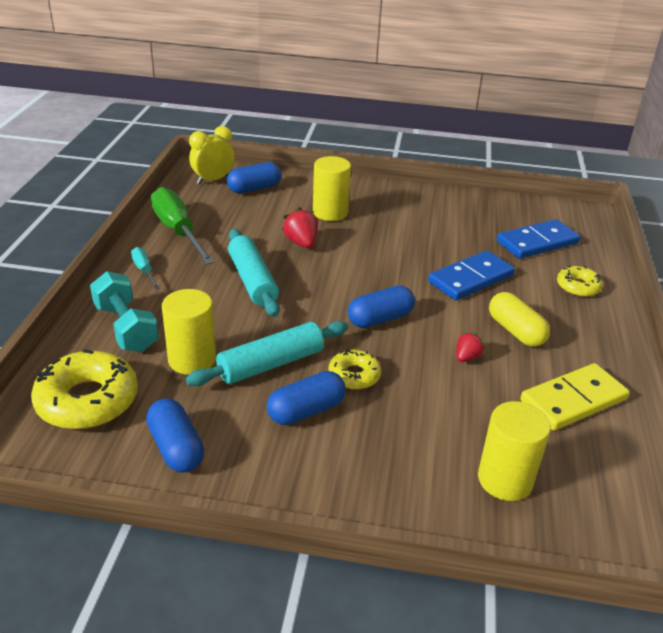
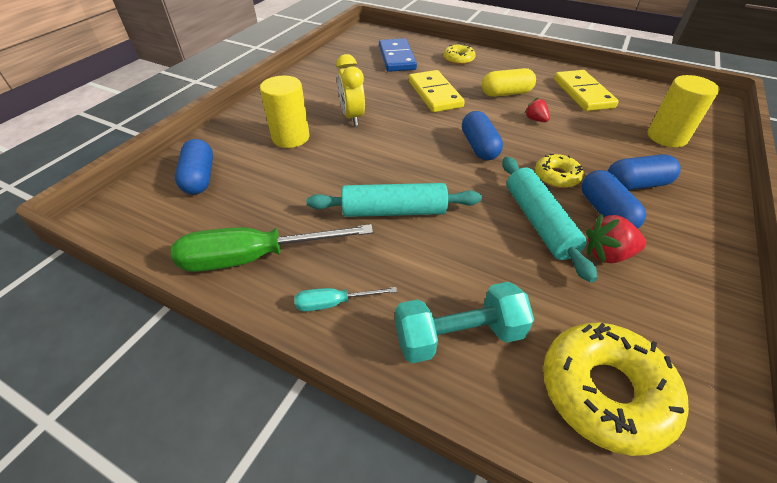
camera: 70 degrees left, 10 degrees up
(176, 448) = (672, 312): blue capsule -> blue capsule (636, 184)
(192, 360) = (528, 280): yellow cylinder -> none
(213, 180) = (149, 208): yellow clock -> yellow clock (352, 117)
(301, 243) = (337, 166): red strawberry -> red strawberry (608, 254)
(470, 279) = (434, 94): blue domino -> yellow domino

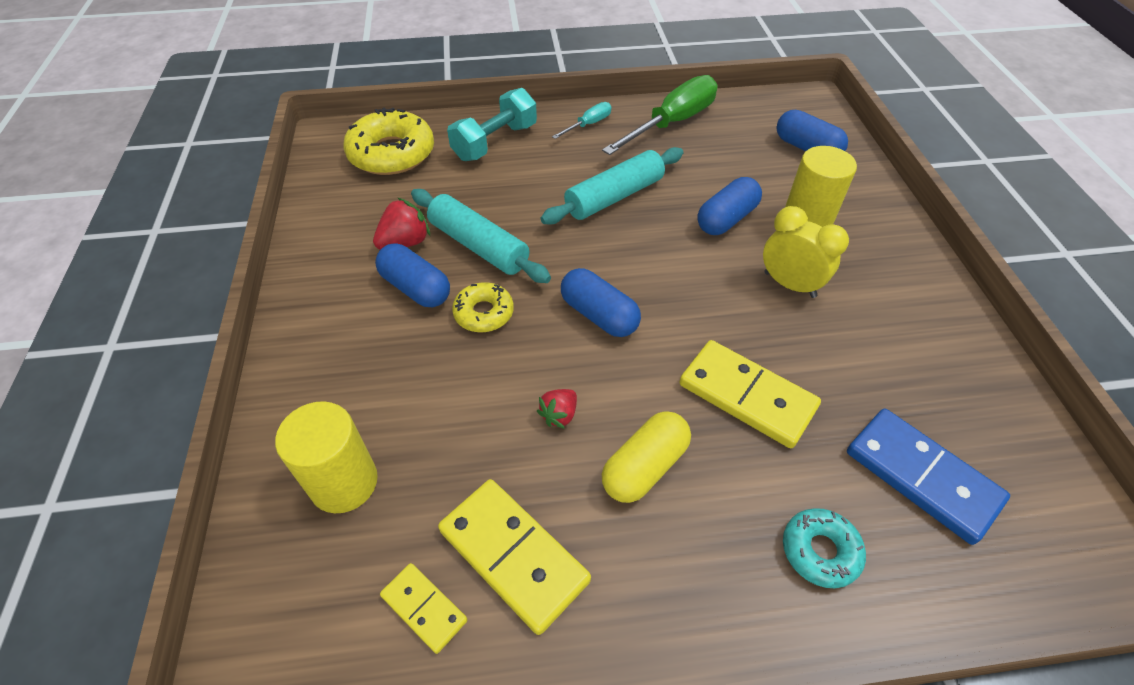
camera: 145 degrees right, 5 degrees up
(458, 59) = (820, 551): yellow donut -> turquoise donut
(535, 120) = (559, 415): red strawberry -> red strawberry turned 105 degrees clockwise
(628, 95) = (424, 608): none -> yellow domino
(636, 184) = (386, 347): blue capsule -> blue capsule (726, 219)

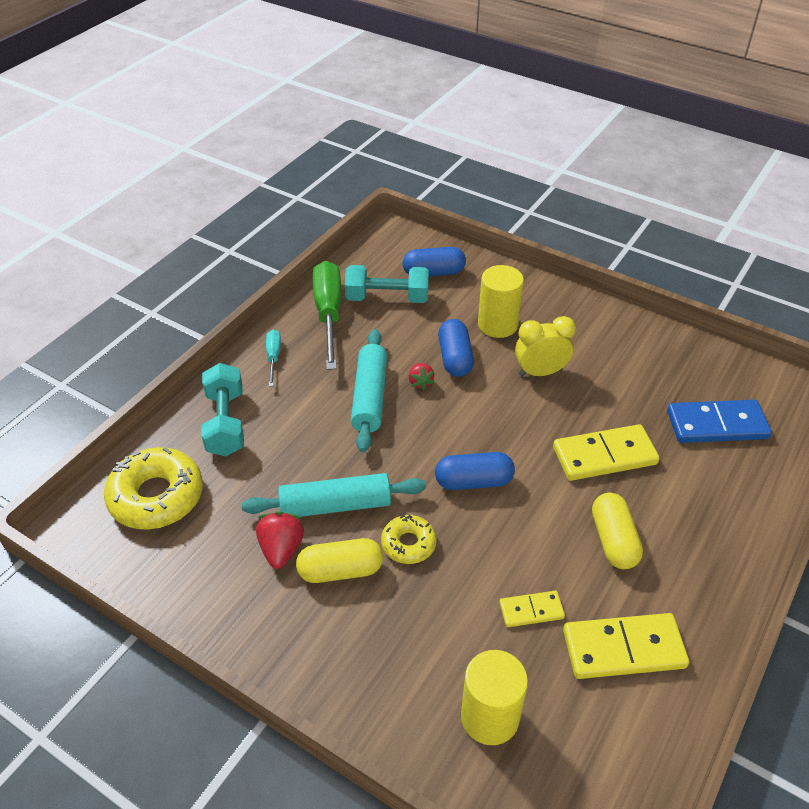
camera: 50 degrees left, 5 degrees down
(416, 288) = (340, 570): blue capsule -> yellow capsule
(424, 608) = (625, 720): yellow domino -> yellow domino (531, 610)
(559, 415) = (538, 558): red strawberry -> red strawberry (420, 382)
(736, 141) = (387, 298): none -> turquoise dumbbell
(820, 551) = (727, 501): turquoise donut -> none

